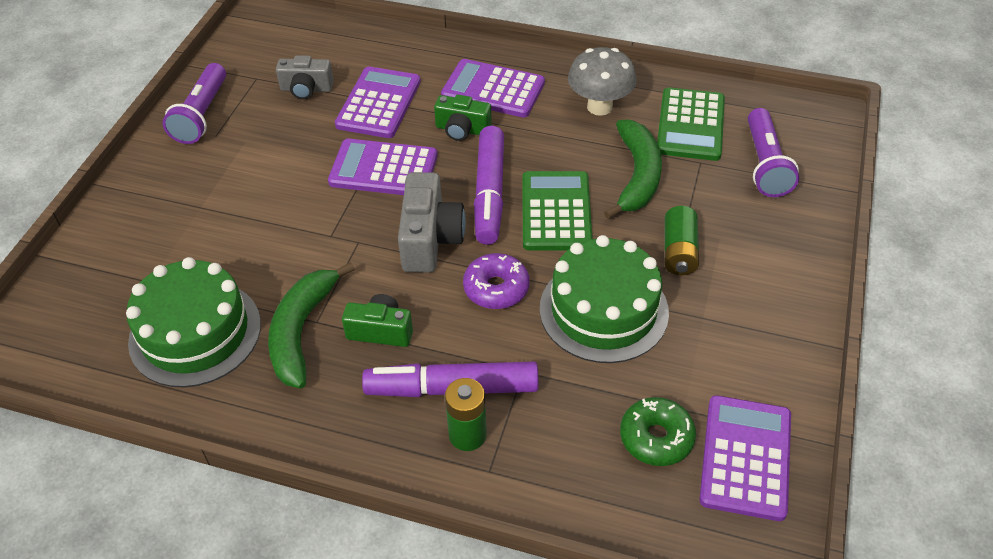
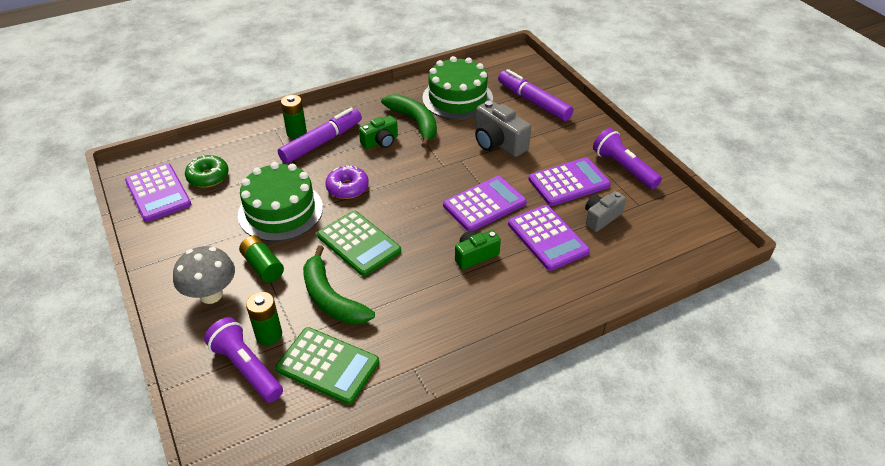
camera: 135 degrees right, 5 degrees down
(430, 239) = (410, 188): grey camera -> grey camera (498, 143)
(489, 193) = (409, 229): purple marker -> purple marker (533, 102)
(493, 89) = (495, 297): purple calculator -> purple calculator (568, 182)
(599, 107) = (408, 335): grey mushroom -> grey mushroom (211, 295)
(690, 125) = (328, 365): green calculator -> green calculator turned 150 degrees clockwise
(724, 179) = (269, 335): none -> green battery

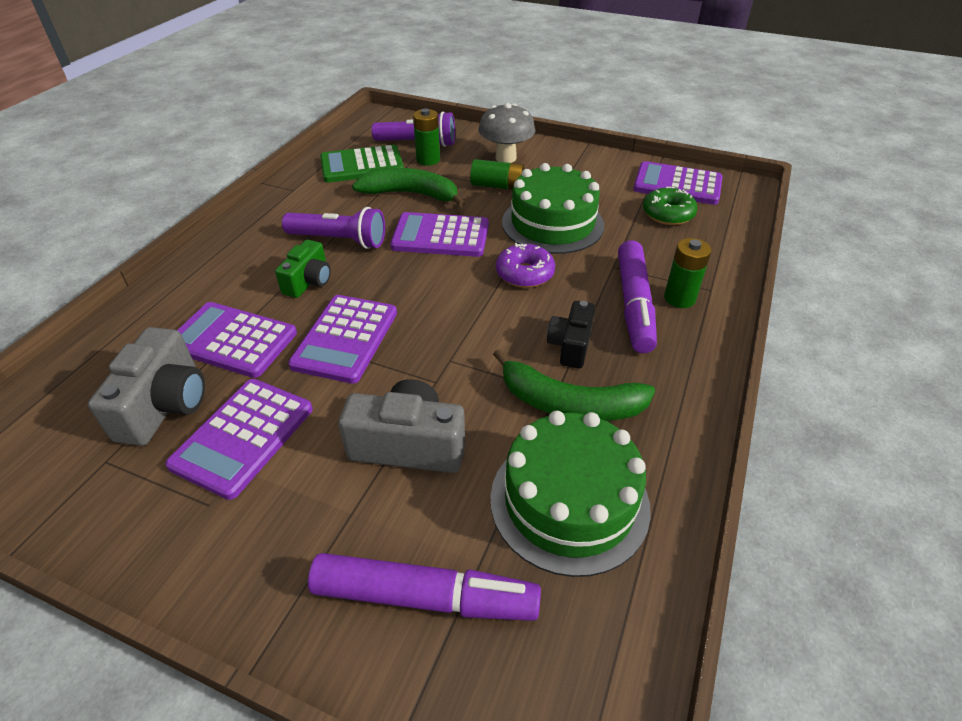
camera: 140 degrees right, 0 degrees up
(359, 243) = (440, 236): green calculator -> purple calculator
(380, 142) = (570, 345): green camera -> black camera
(601, 218) = (165, 405): grey camera -> grey camera, size x1.54
(623, 168) = (152, 525): purple flashlight -> purple flashlight (339, 240)

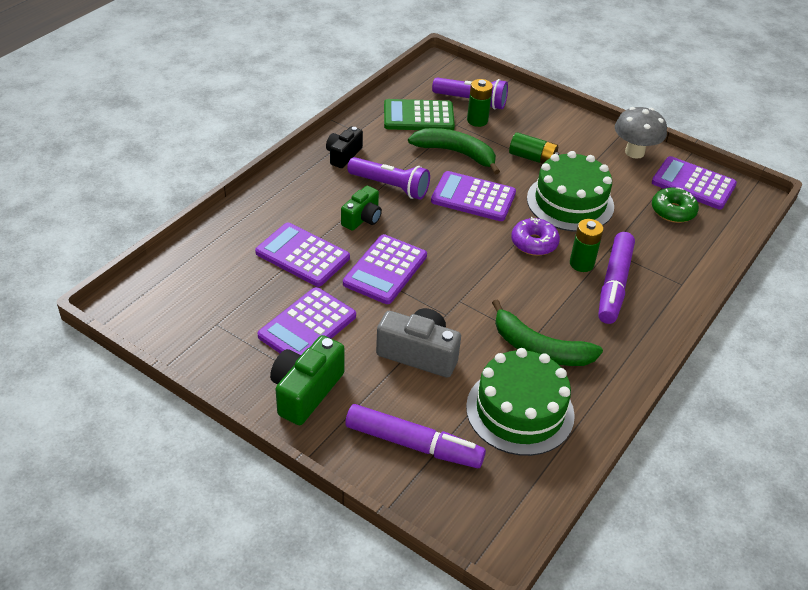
camera: 10 degrees right, 0 degrees up
(165, 405) = (255, 294): grey camera -> none
(245, 542) = (306, 391): none -> green camera
(506, 158) = (547, 130): grey mushroom -> grey mushroom (634, 152)
(570, 345) = (553, 307): black camera -> black camera (343, 155)
(679, 298) = (653, 286): green battery -> green battery (581, 264)

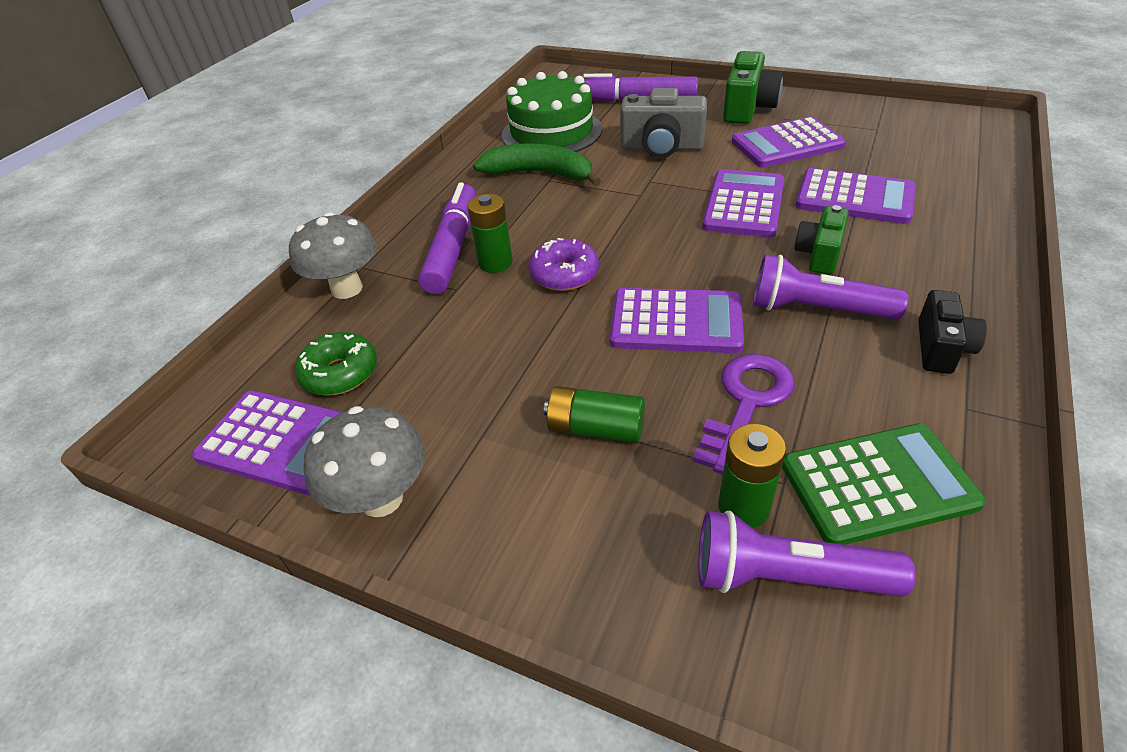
camera: 175 degrees right, 0 degrees up
(307, 326) = (787, 144): purple calculator -> purple calculator turned 135 degrees counterclockwise
(456, 153) = (746, 403): green banana -> purple key
(570, 202) = (516, 349): green cake -> none
(687, 267) = (347, 289): none -> grey mushroom

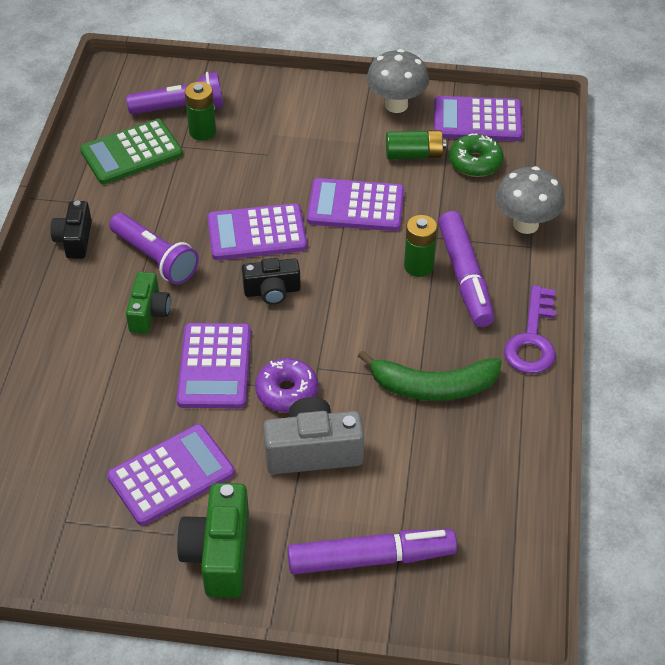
camera: 160 degrees right, 5 degrees up
(551, 132) = (455, 467): green cake -> none
(564, 274) = (355, 262): purple donut -> purple donut (287, 392)
(595, 428) = (292, 156): green battery -> green battery (414, 155)
(670, 258) = (272, 291): none -> black camera
(746, 403) = (203, 184): purple key -> purple key (532, 339)
(816, 309) = (155, 258): purple flashlight -> purple flashlight turned 45 degrees clockwise
(854, 198) = (109, 390): purple calculator -> purple calculator (356, 206)

